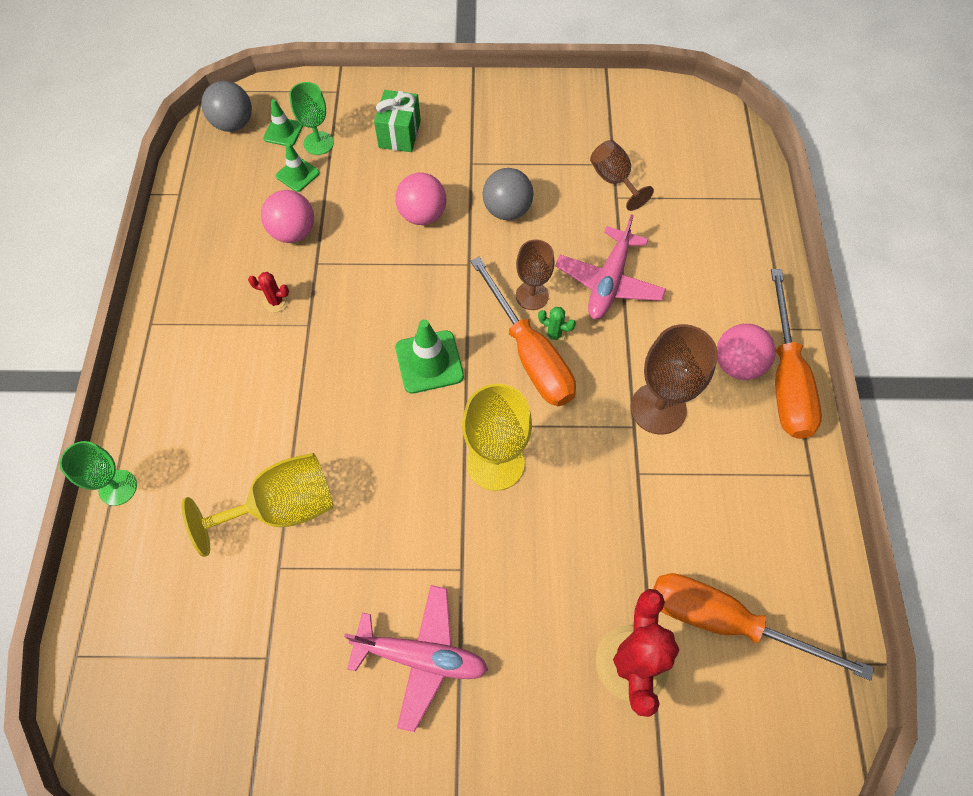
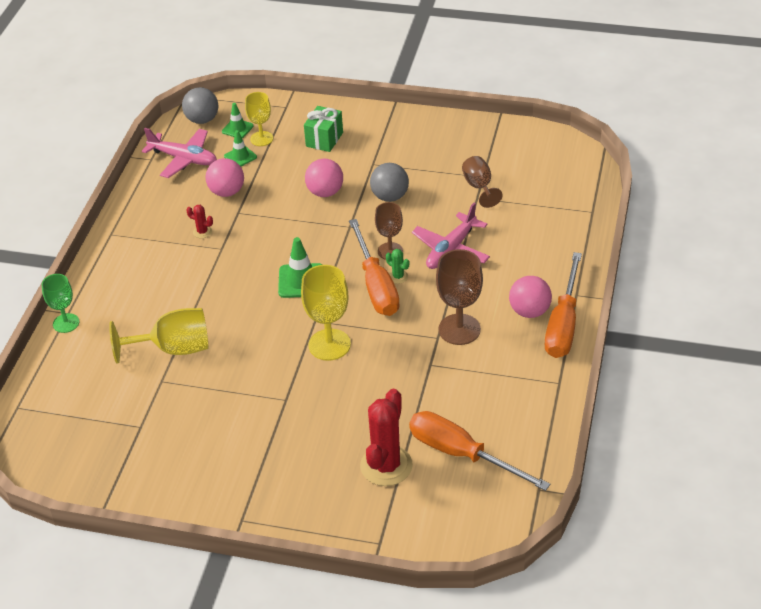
camera: 15 degrees right, 20 degrees down
(318, 143) = (261, 139): green goblet -> yellow goblet
(421, 657) = (243, 441): pink plane -> pink plane (184, 159)

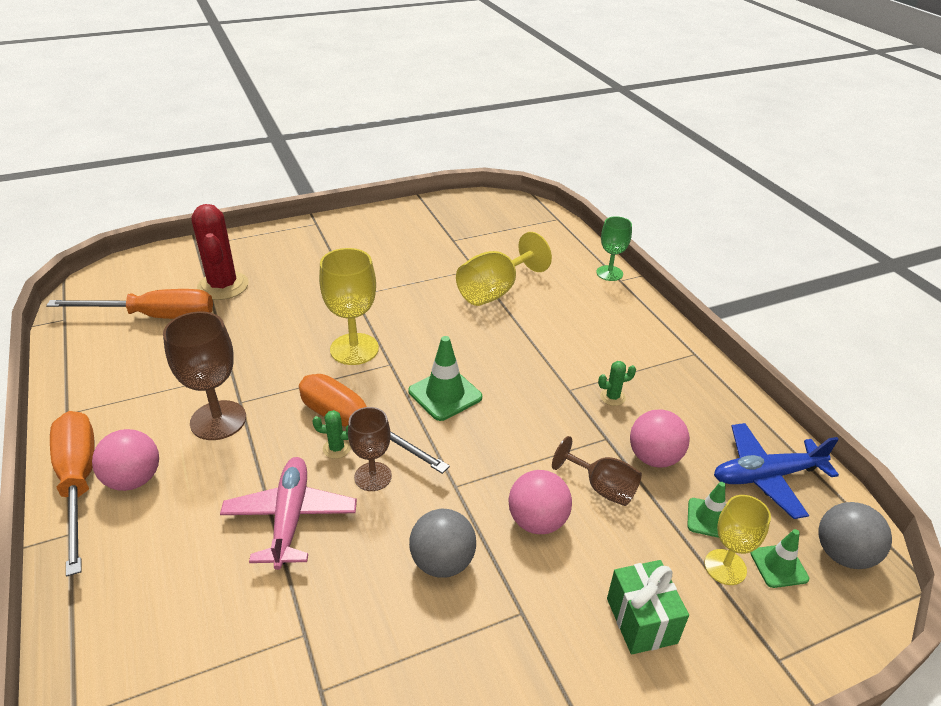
camera: 140 degrees right, 5 degrees down
(184, 159) = (766, 476): pink plane -> blue plane
(202, 232) = (612, 397): red cactus -> green cactus
(479, 187) = (313, 661): brown goblet -> brown goblet (602, 488)

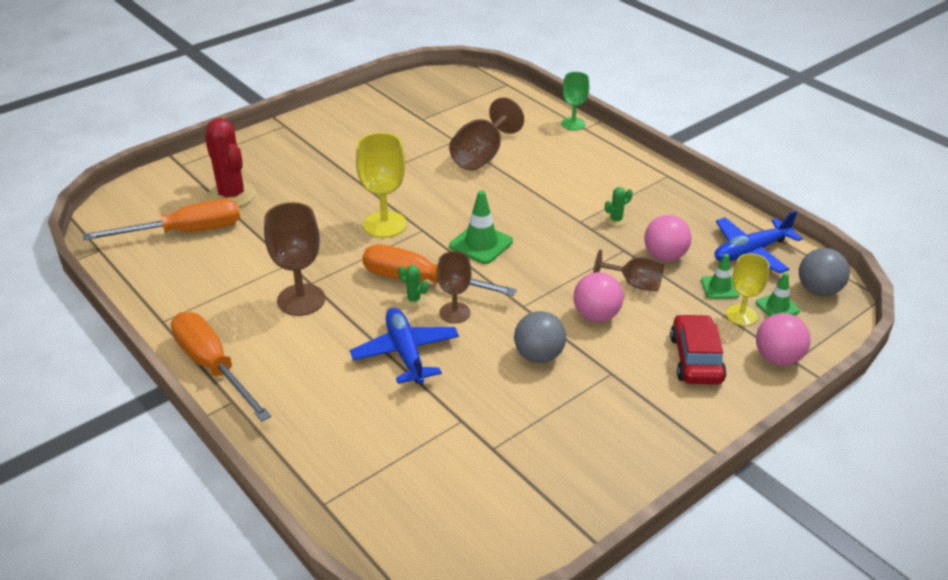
camera: 15 degrees left, 0 degrees up
(134, 479) = (259, 355): pink ball -> pink ball (777, 358)
(290, 517) = (405, 353): pink plane -> blue plane
(336, 448) = (414, 300): green cactus -> green cactus turned 45 degrees clockwise
(495, 291) = (482, 156): yellow goblet -> brown goblet
(641, 620) = (696, 359): green gift -> red car

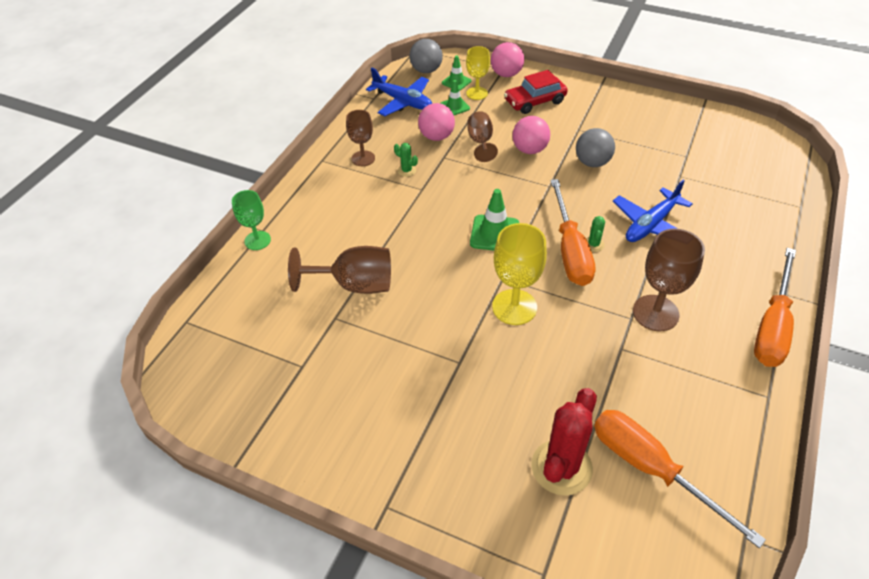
camera: 115 degrees left, 10 degrees up
(454, 313) = (587, 216): brown goblet -> brown goblet (363, 158)

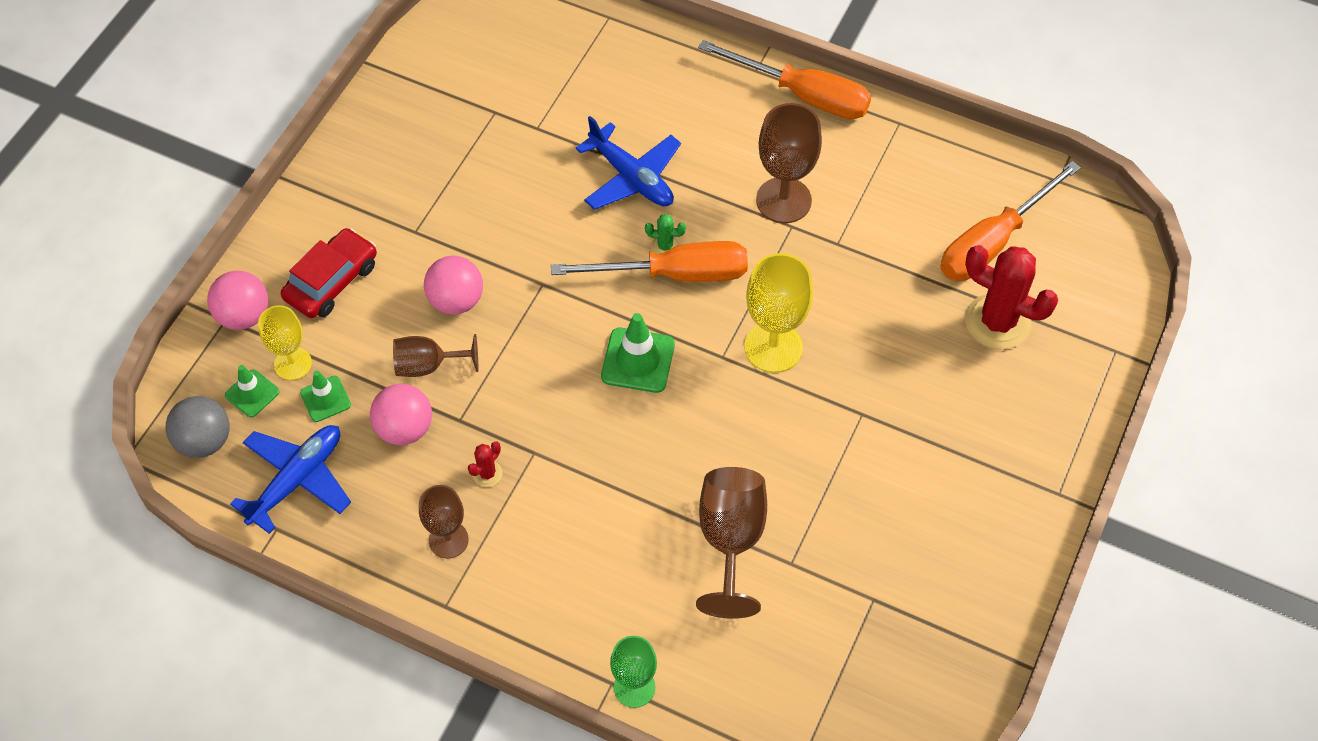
camera: 90 degrees left, 10 degrees up
(406, 170) = (487, 473): green cactus -> red cactus
(535, 101) = (332, 281): red car -> red car turned 120 degrees counterclockwise
(592, 162) = (496, 224): grey ball -> none

